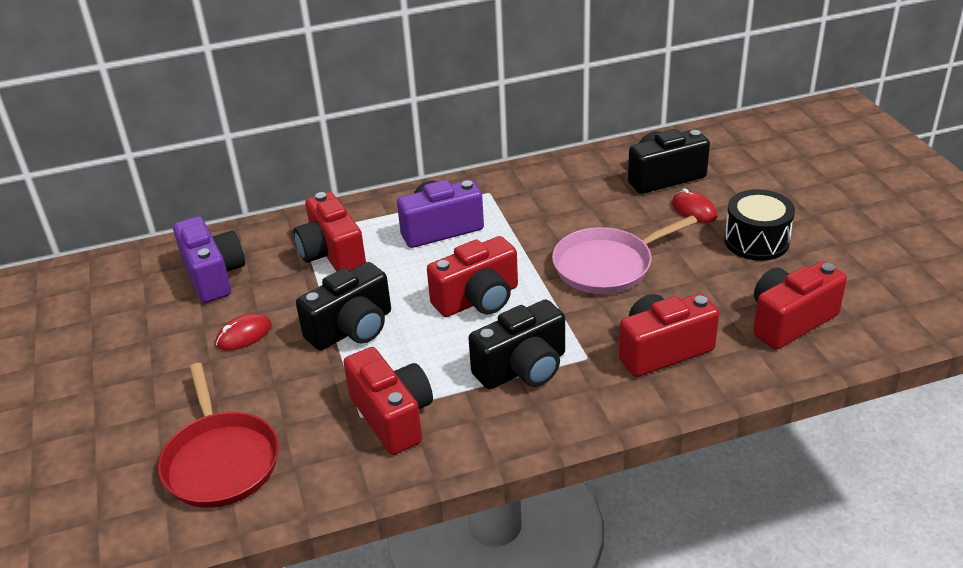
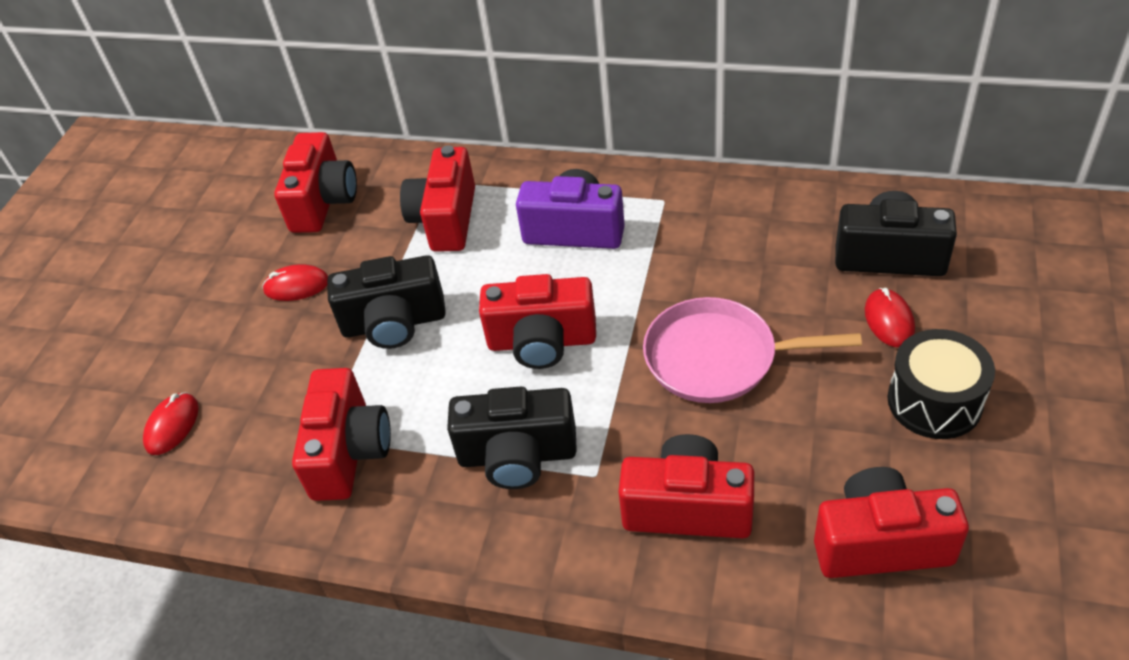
camera: 35 degrees right, 10 degrees up
(214, 275) = (323, 202): purple camera -> red camera
(221, 461) = (172, 426): red pan -> red mouse

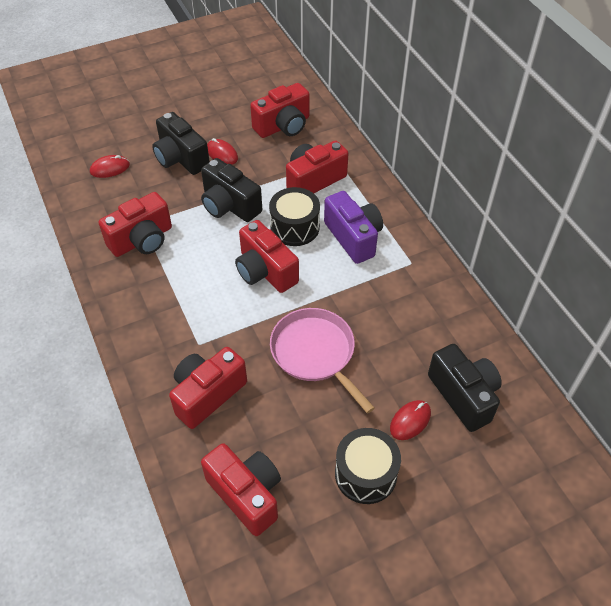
camera: 45 degrees right, 5 degrees up
(501, 276) = (294, 227): none -> black drum
(517, 456) = (187, 305): black camera -> black camera (181, 158)
(687, 507) = (207, 394): red camera -> red camera turned 105 degrees counterclockwise

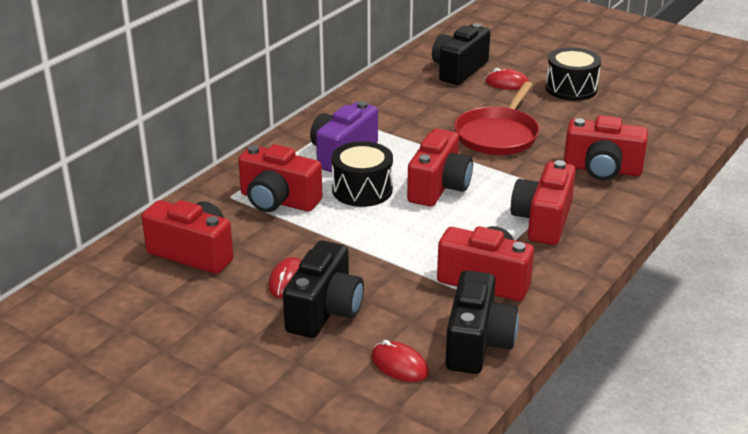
camera: 120 degrees left, 20 degrees down
(229, 205) = (371, 241): black camera -> black camera (477, 343)
(246, 494) = (651, 125): red camera -> red camera (542, 221)
(315, 353) = (498, 135): pink pan -> red pan

